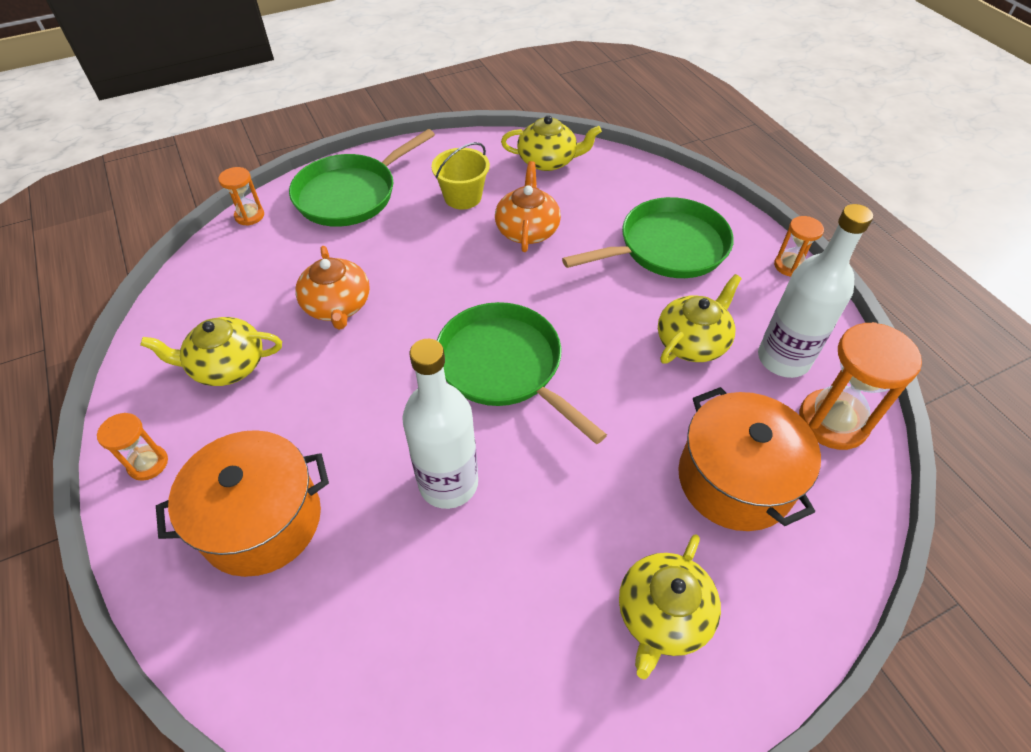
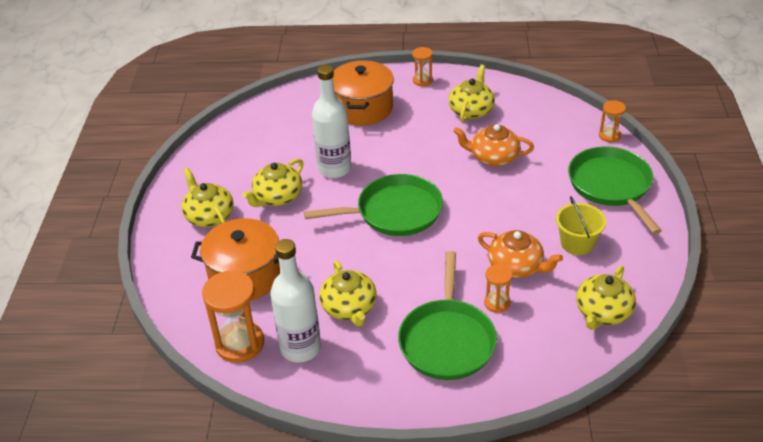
camera: 120 degrees right, 10 degrees down
(557, 531) = (277, 197): none -> yellow teapot
(789, 266) = (378, 408): orange hourglass -> orange hourglass (497, 303)

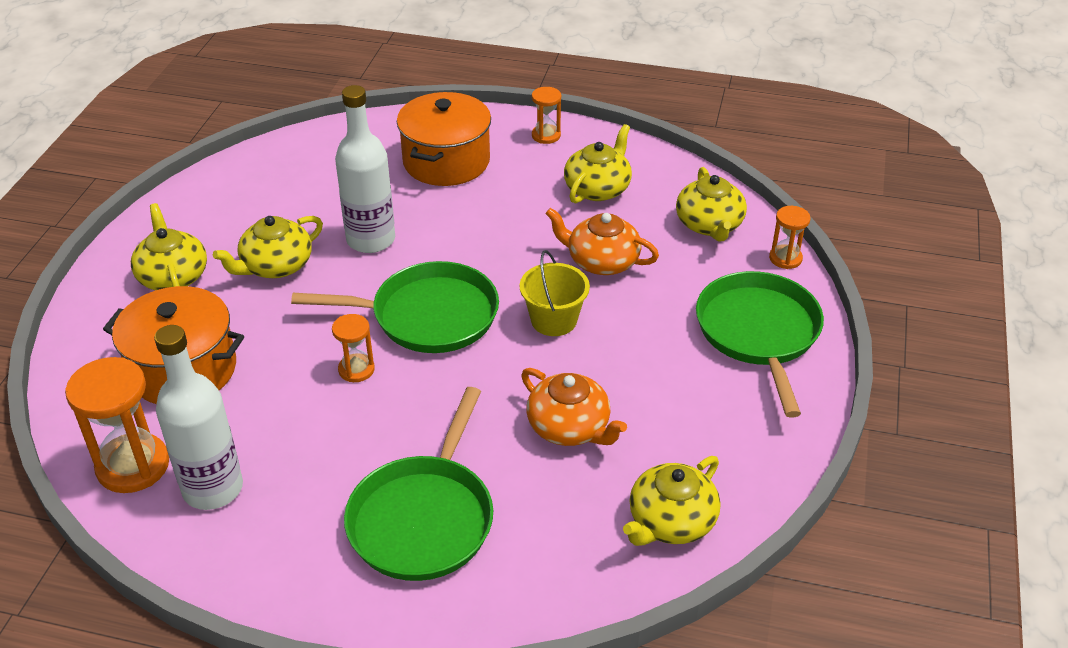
camera: 10 degrees right, 0 degrees up
(349, 307) = (306, 443): yellow teapot -> yellow teapot (709, 225)
(497, 303) = (519, 477): orange hourglass -> orange hourglass (356, 369)
(577, 243) = (673, 410): yellow bucket -> yellow bucket (554, 320)

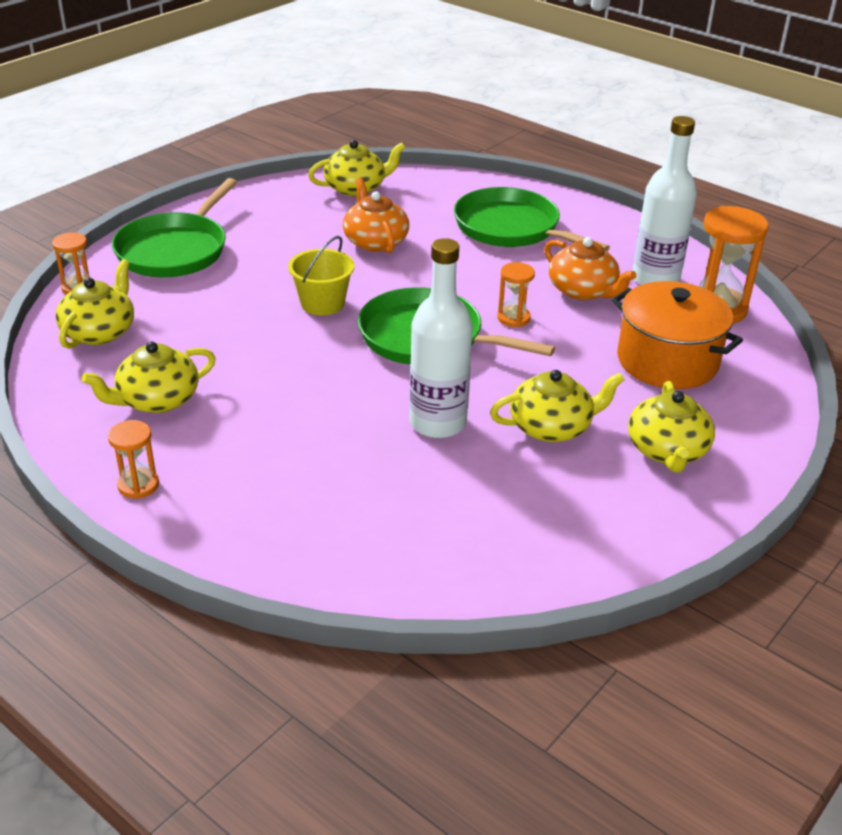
camera: 155 degrees left, 5 degrees down
(424, 519) = (511, 228): green pan -> green pan turned 90 degrees counterclockwise
(446, 161) = (287, 491): orange pot -> none
(602, 261) = (233, 333): orange teapot -> orange teapot (583, 291)

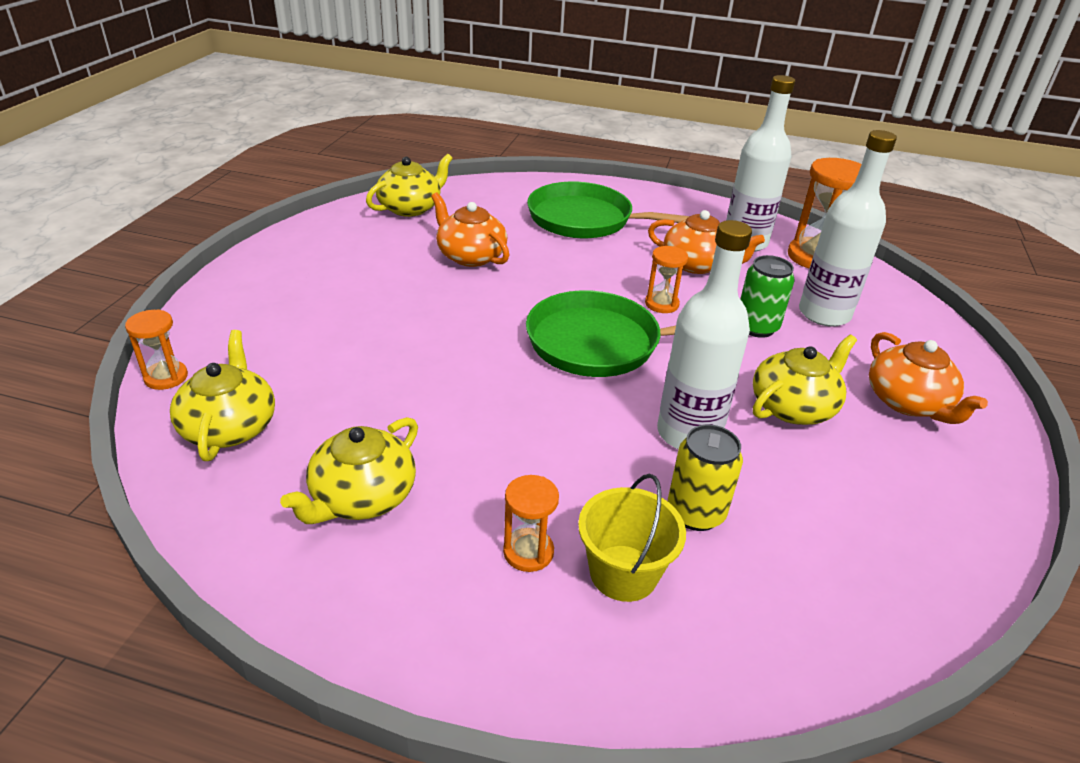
camera: 25 degrees left, 0 degrees up
(138, 485) = (418, 626): orange hourglass -> orange hourglass (528, 552)
(175, 250) = (260, 307): green pan -> none
(322, 303) = (467, 331): yellow bucket -> yellow bucket (623, 573)
(390, 476) = (695, 513): none -> yellow can
(585, 357) = (756, 327): none -> green can
(667, 361) = (824, 314): orange pot -> white bottle
(667, 451) = (908, 402): yellow teapot -> orange teapot

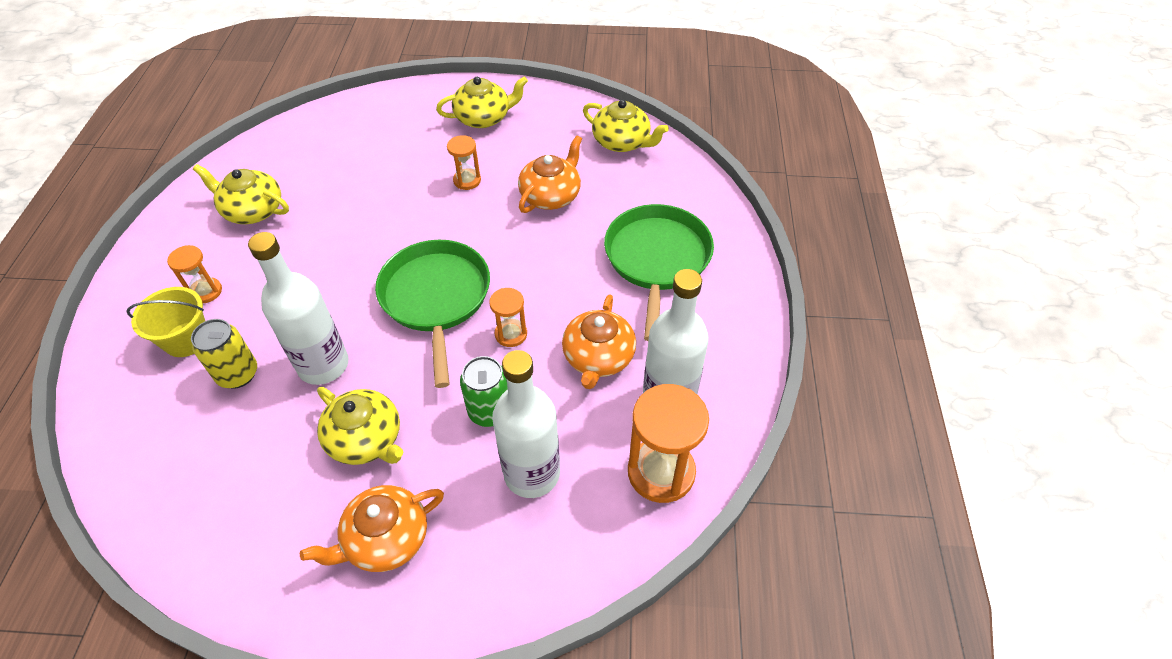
camera: 80 degrees right, 15 degrees up
(166, 377) = (355, 102): orange hourglass -> orange hourglass (467, 180)
(230, 427) = (311, 141): yellow teapot -> yellow teapot (484, 118)

